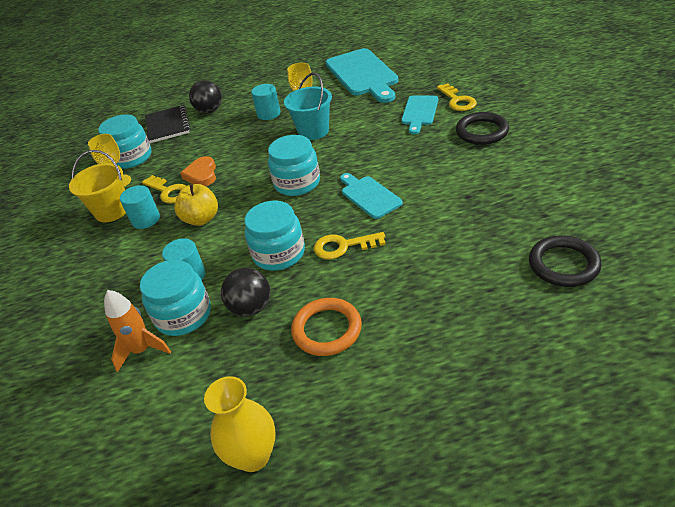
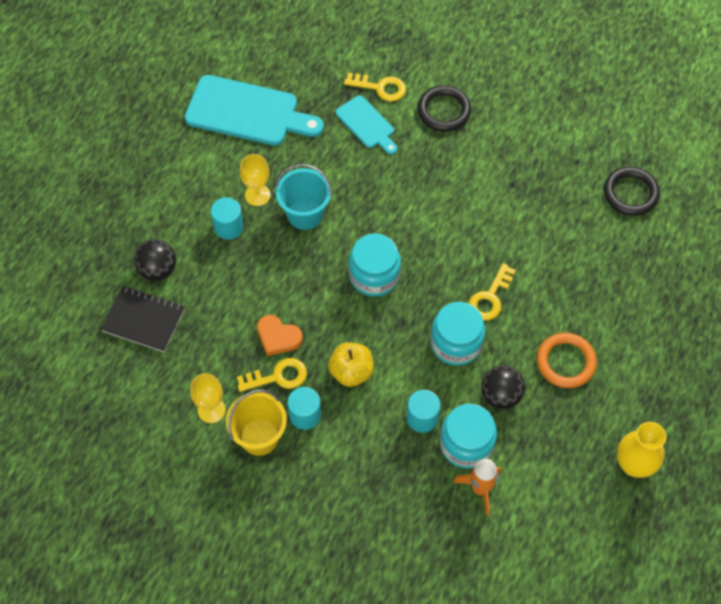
camera: 60 degrees left, 20 degrees up
(132, 158) = (174, 380): turquoise jar -> none
(369, 196) = (446, 241): turquoise cutting board -> none

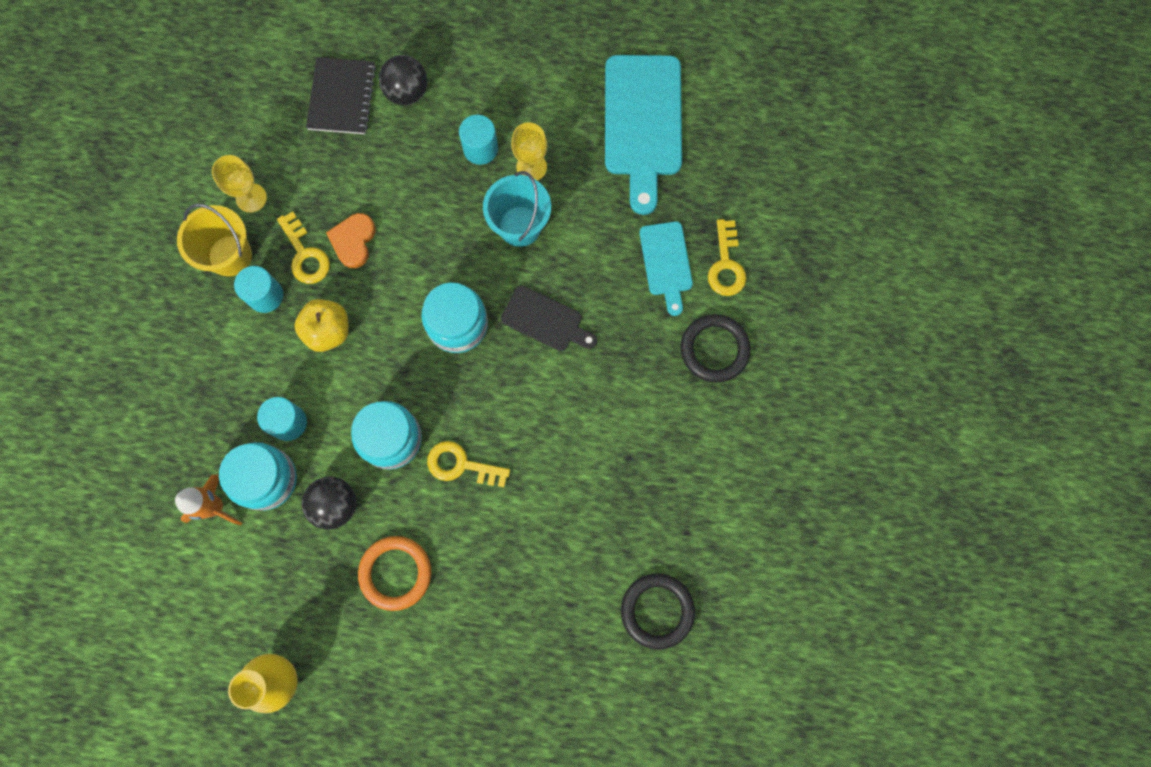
camera: 75 degrees right, 15 degrees up
(367, 124) = (666, 263): turquoise cutting board -> turquoise cutting board turned 45 degrees counterclockwise
(388, 214) = (545, 320): none -> black cutting board

